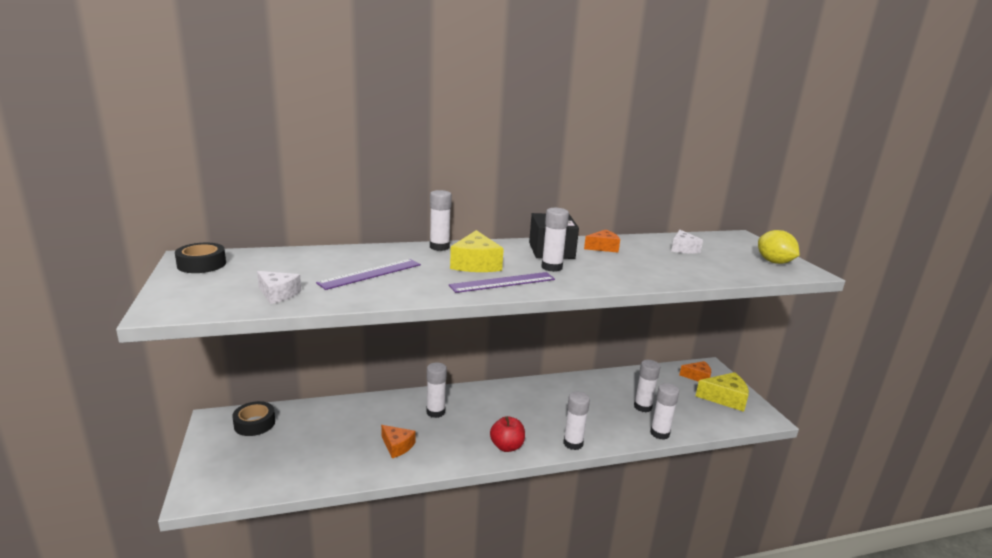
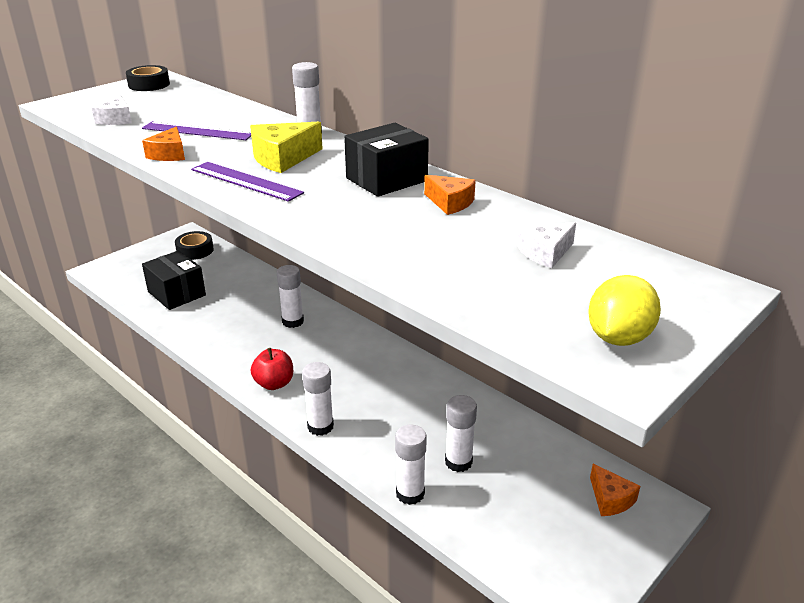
camera: 60 degrees right, 10 degrees up
(317, 456) = (176, 293): none -> black box
(397, 446) = (221, 323): orange cheese -> orange cheese (169, 154)
(551, 267) = (327, 192): white glue stick -> none
(725, 398) = (580, 544): yellow cheese -> none

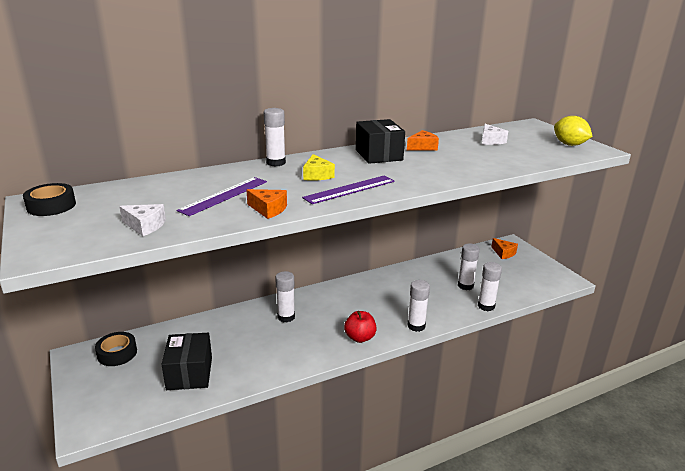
camera: 70 degrees left, 5 degrees down
(176, 293) = (189, 373): black box -> black box turned 75 degrees counterclockwise
(282, 158) = (317, 175): yellow cheese -> yellow cheese, size x0.65
(610, 499) = (503, 253): orange cheese -> orange cheese turned 60 degrees clockwise

